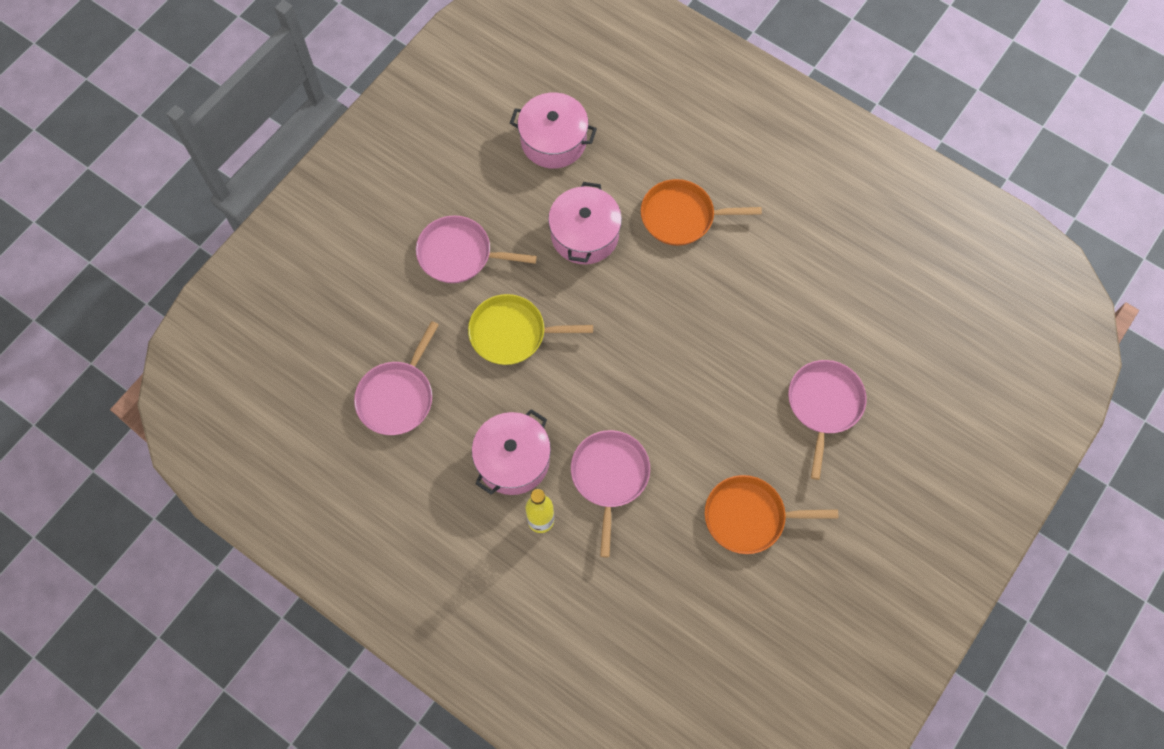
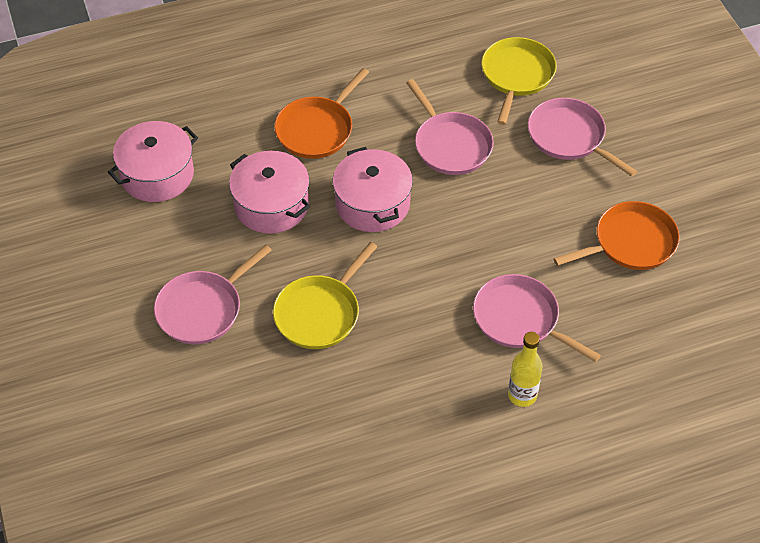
camera: 55 degrees left, 15 degrees down
(397, 397) = (306, 442): pink pan -> pink pan (450, 145)
(513, 460) = (446, 384): pink pot -> pink pot (372, 204)
(749, 517) = (631, 242): orange pan -> orange pan turned 150 degrees counterclockwise
(859, 324) = (516, 75): none -> yellow pan

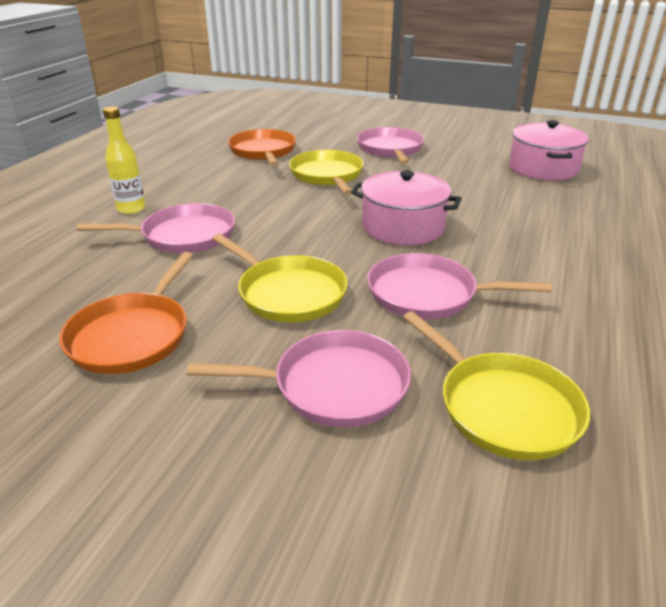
camera: 130 degrees right, 20 degrees down
(271, 205) = (457, 192): pink pot -> none
(317, 129) = (533, 237): orange pan -> orange pan (263, 151)
(519, 207) = (288, 293): none -> yellow pan

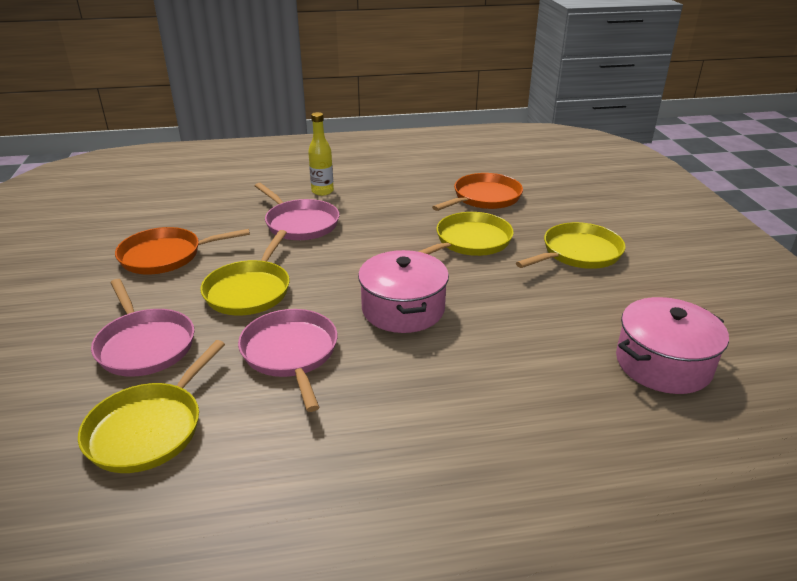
camera: 60 degrees right, 0 degrees up
(390, 149) = (578, 253): pink pan -> yellow pan

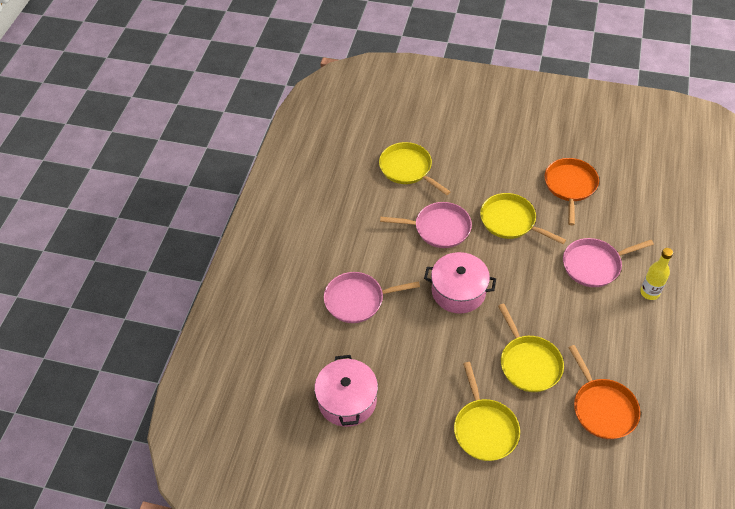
camera: 115 degrees right, 20 degrees up
(144, 345) = (473, 171): pink pan -> pink pan (357, 300)

